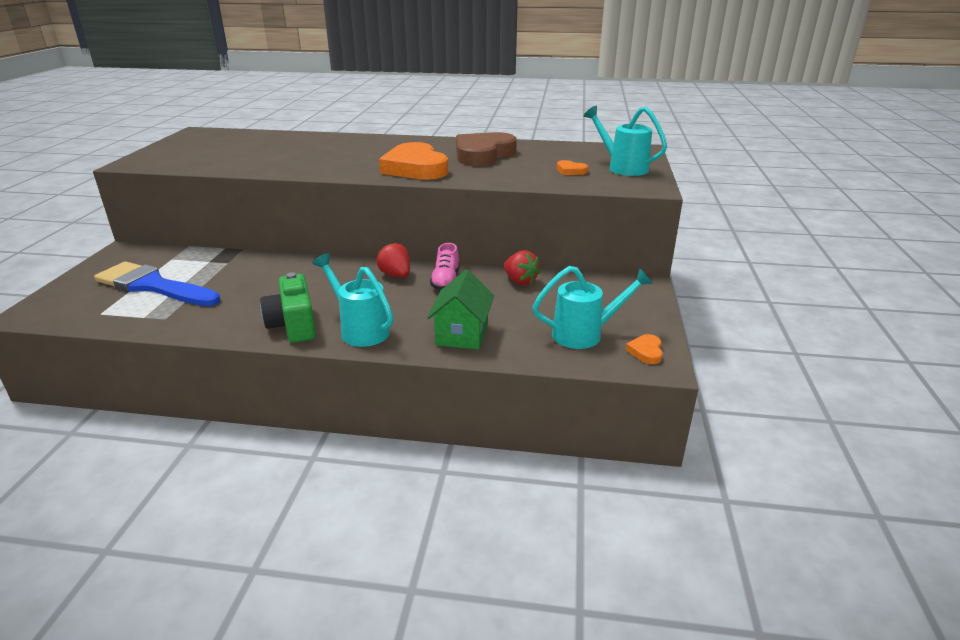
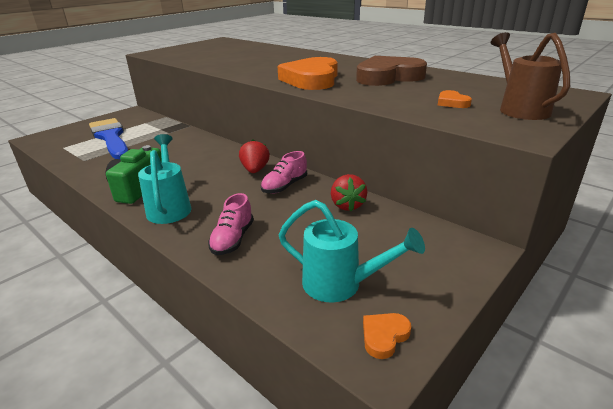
camera: 35 degrees right, 0 degrees up
(462, 334) = (233, 239): green house -> pink shoe
(622, 168) = (519, 109): turquoise watering can -> brown watering can

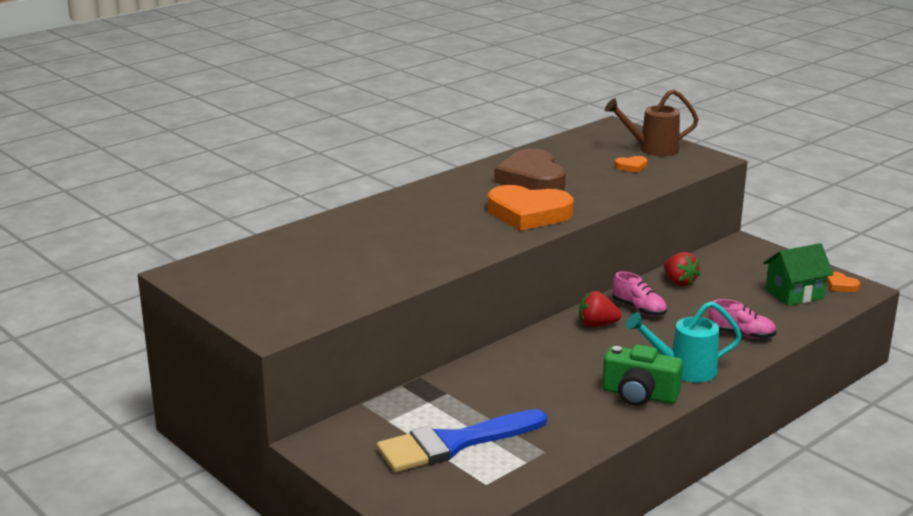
camera: 85 degrees left, 5 degrees down
(340, 284) = (794, 294): turquoise watering can -> green house
(347, 205) = (679, 282): red strawberry -> red strawberry turned 60 degrees clockwise

